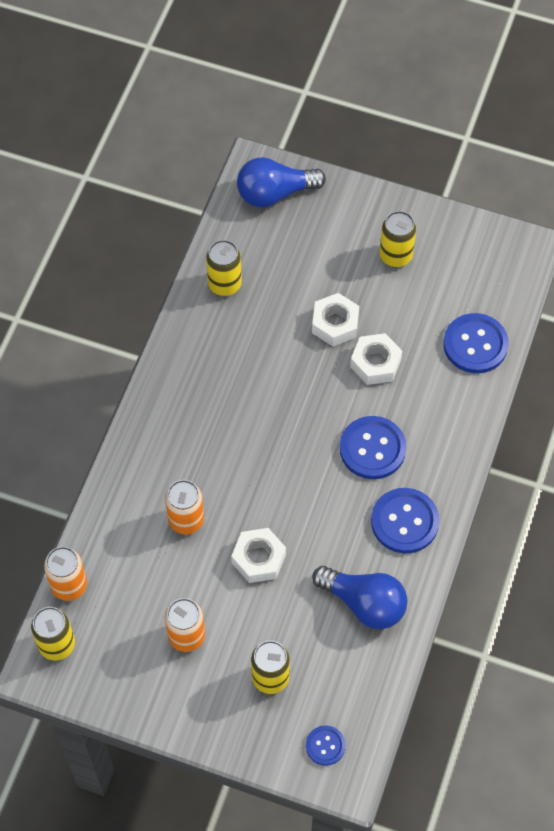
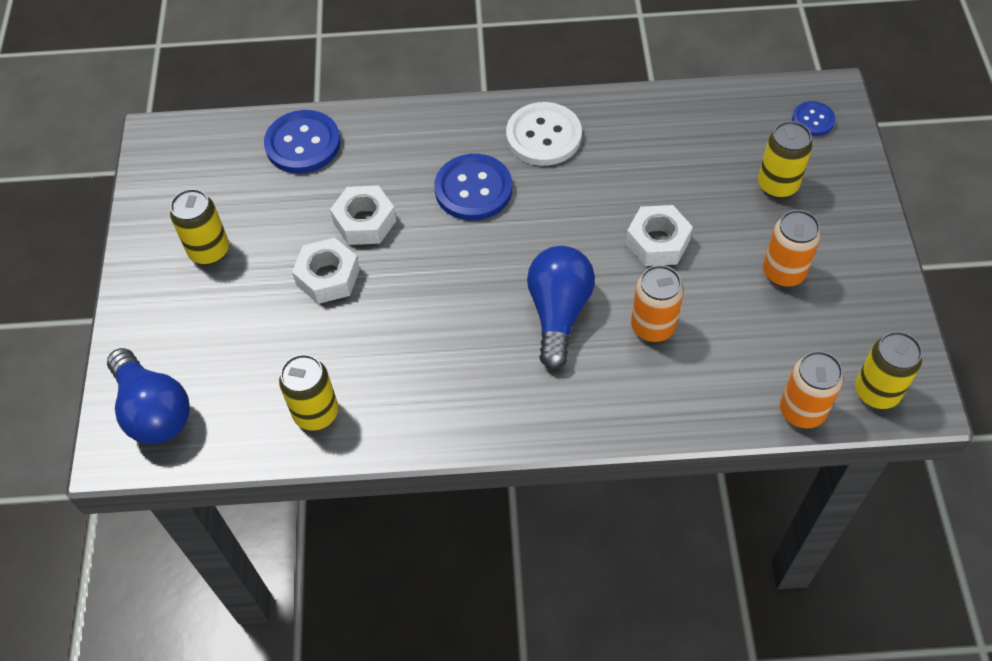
camera: 110 degrees left, 5 degrees down
(364, 603) = (651, 139): blue light bulb -> blue light bulb (558, 313)
(404, 521) = (543, 136): blue button -> white button

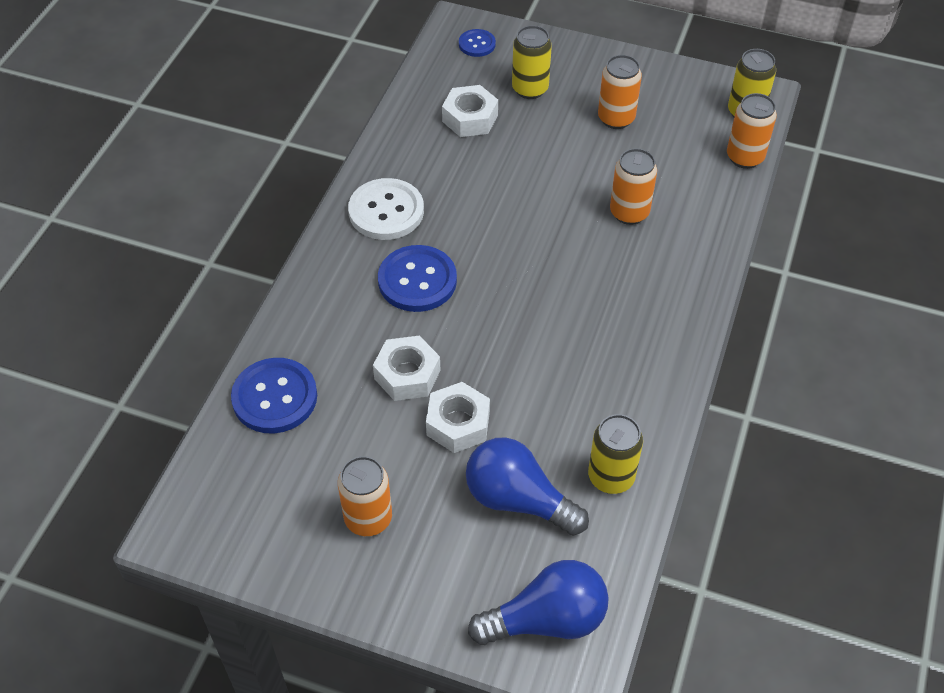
camera: 70 degrees left, 5 degrees down
(209, 251) = (368, 519): yellow can -> orange can
(558, 313) = (586, 267): blue light bulb -> blue light bulb (518, 500)
(657, 242) = (546, 179): white nut -> white nut (470, 118)

